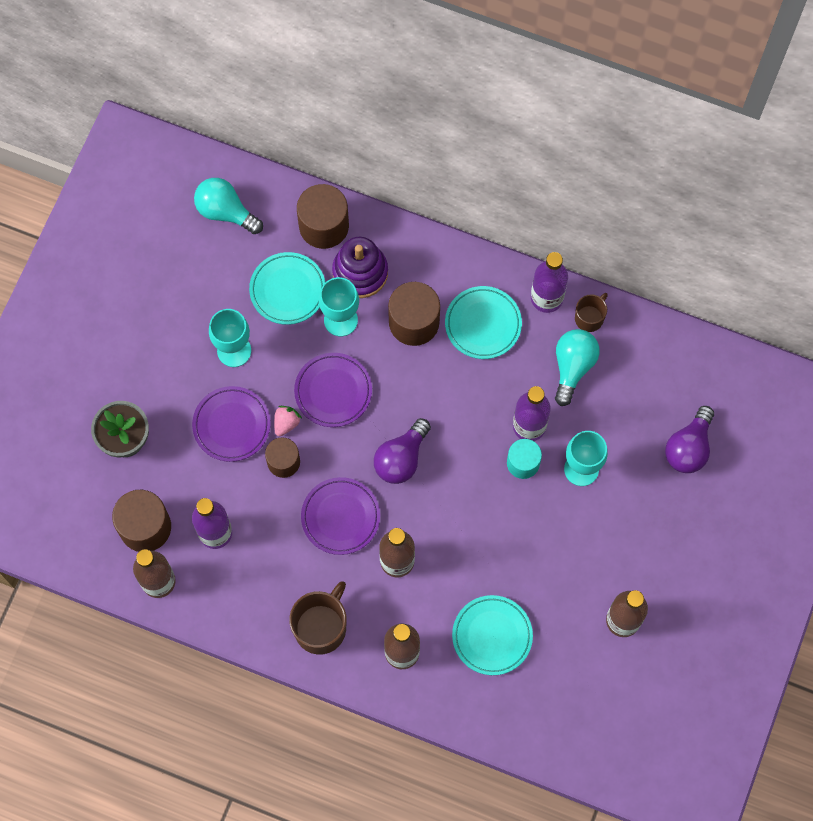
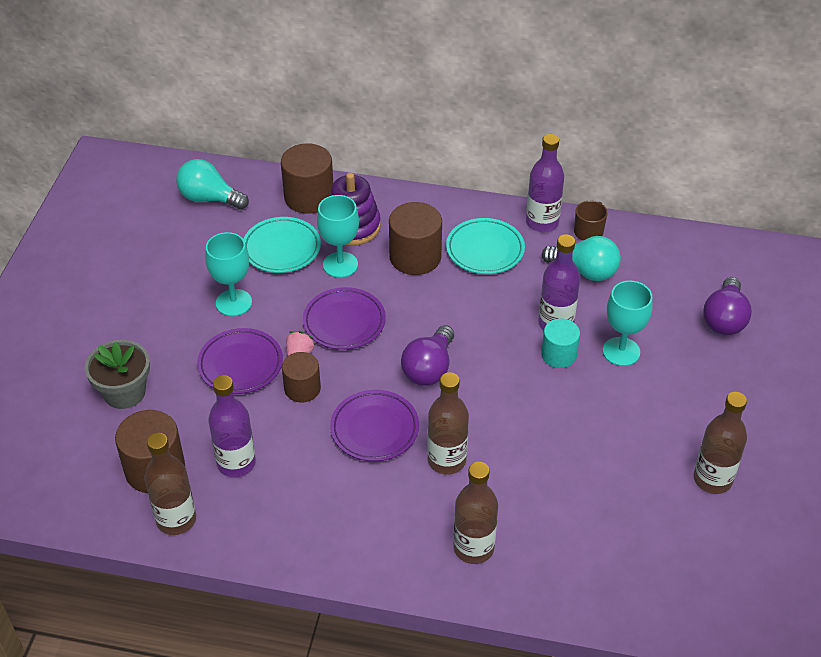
camera: 10 degrees left, 25 degrees down
(321, 627) = (374, 536): brown mug -> none
(492, 636) = (572, 516): turquoise plate -> none
(573, 367) = (585, 271): turquoise light bulb -> turquoise light bulb turned 105 degrees clockwise

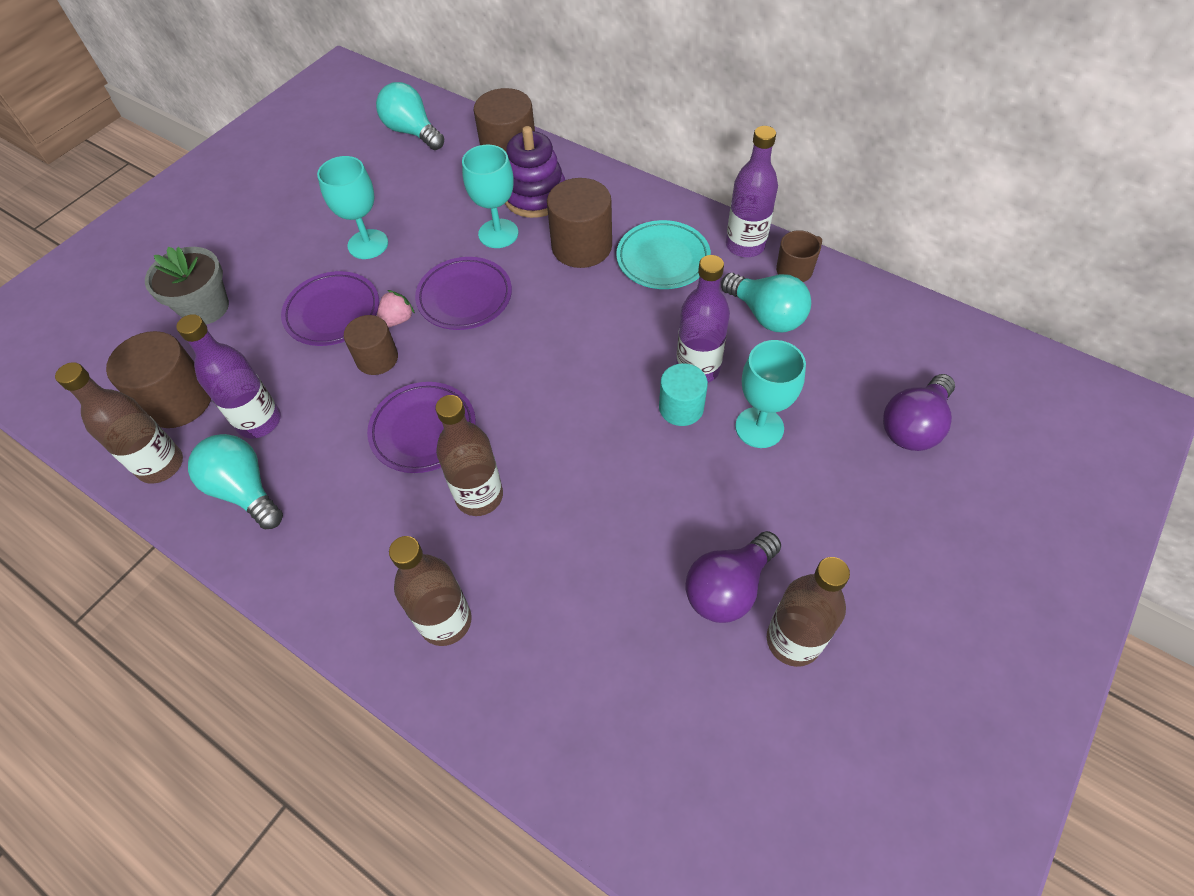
camera: 25 degrees right, 10 degrees up
(260, 514) = (245, 490): none -> turquoise light bulb
(281, 248) = (450, 201): turquoise plate -> none
(429, 368) = (523, 378): purple light bulb -> purple light bulb (728, 588)

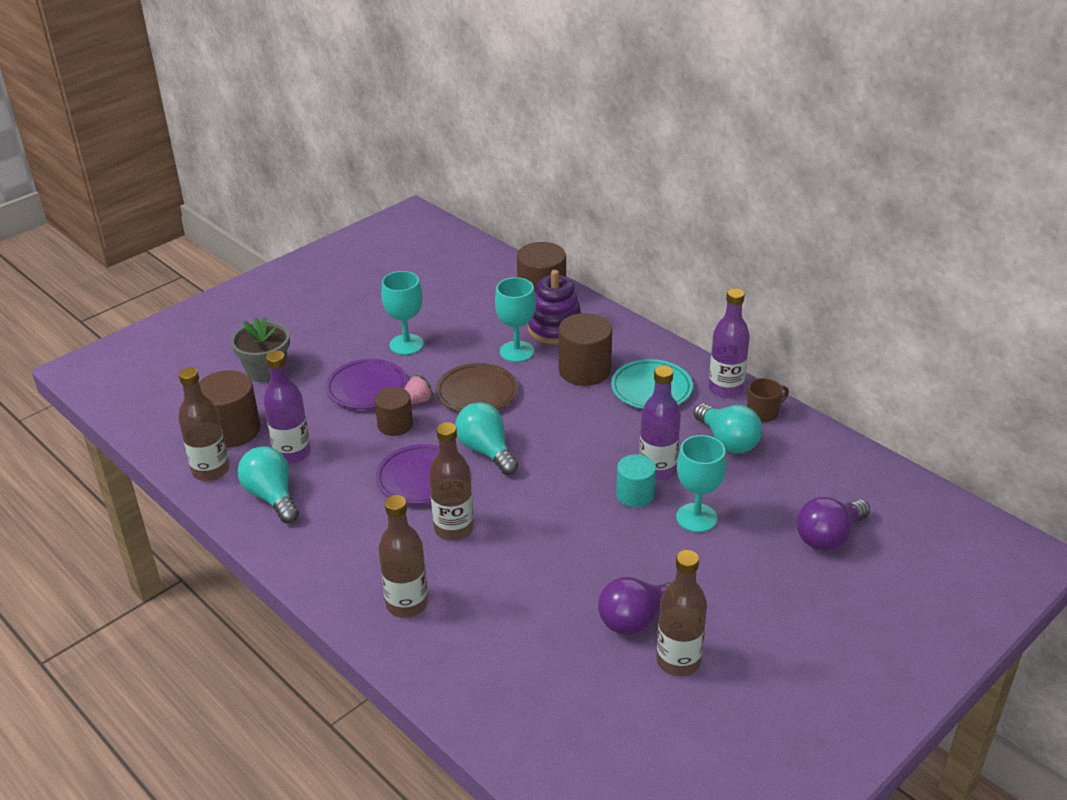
camera: 10 degrees right, 20 degrees down
(412, 132) = (463, 268): turquoise light bulb -> turquoise light bulb (486, 451)
(465, 297) = (477, 393): purple plate -> brown plate

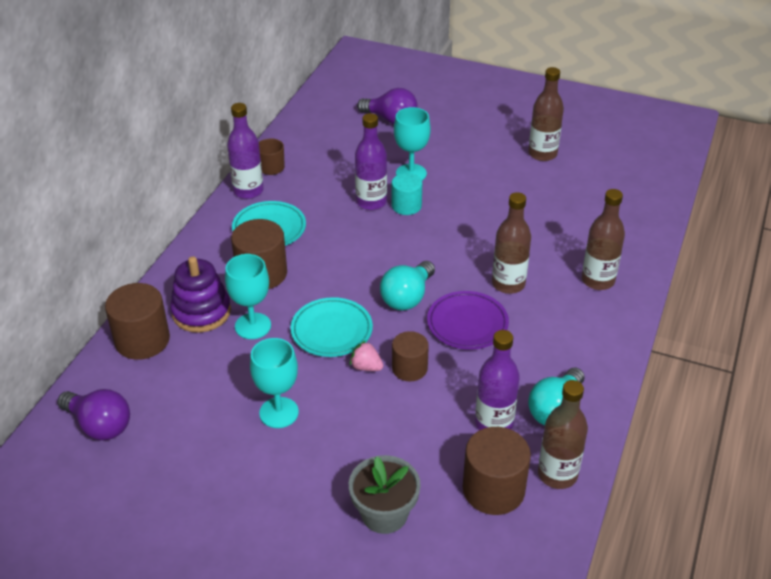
camera: 115 degrees left, 5 degrees up
(367, 388) = (368, 412): purple plate -> none
(477, 393) = (331, 331): brown plate -> turquoise plate
(636, 619) = (523, 177): purple light bulb -> purple light bulb (99, 425)
(727, 441) = (316, 177): turquoise light bulb -> none

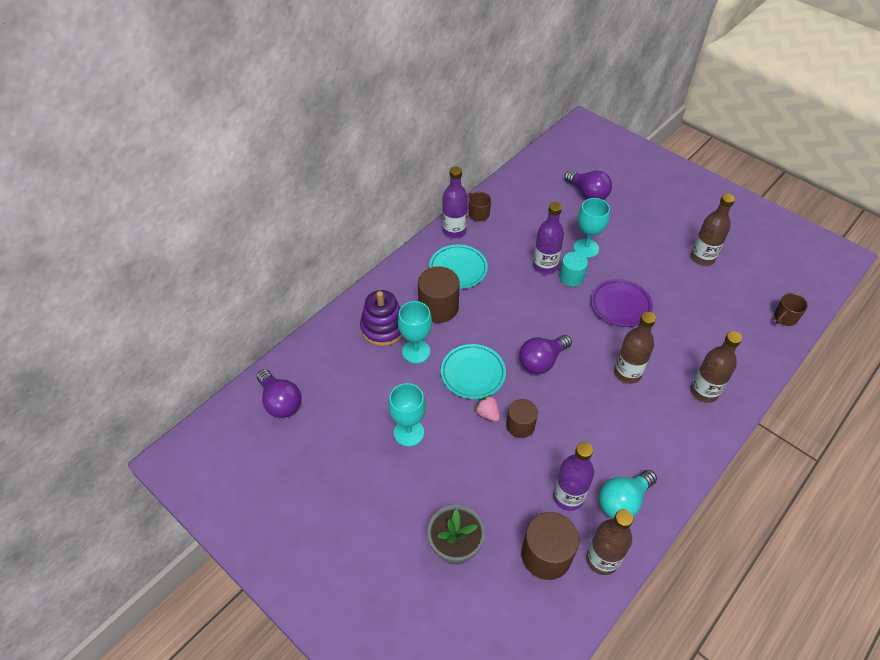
camera: 20 degrees right, 10 degrees up
(142, 340) = (333, 340): brown cylinder -> none
(407, 297) = (542, 361): turquoise light bulb -> purple light bulb
(467, 324) = (580, 399): purple plate -> purple plate (620, 305)
(651, 190) = (784, 318): none -> brown mug

